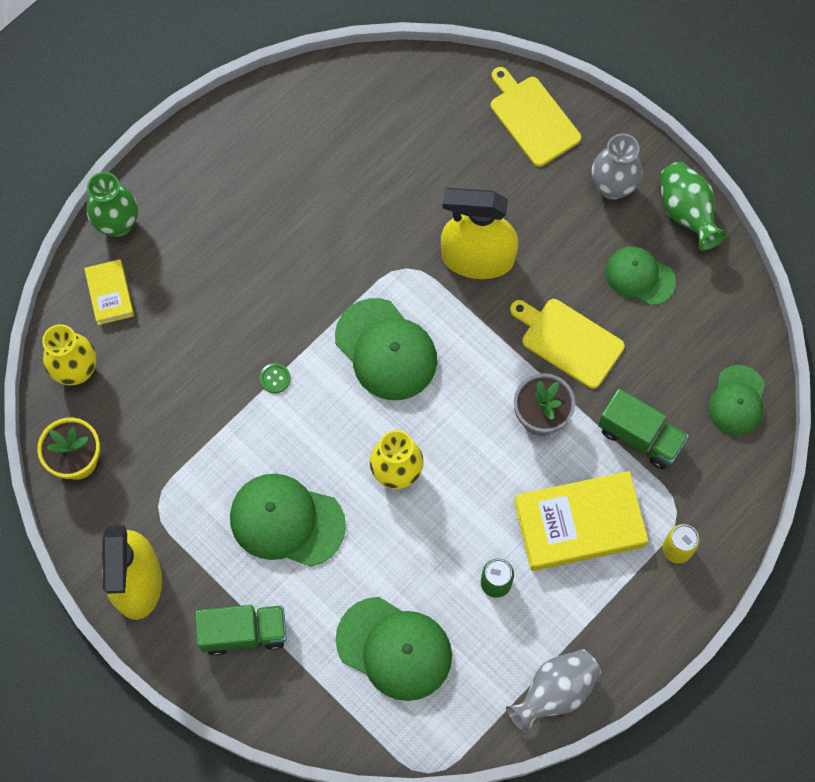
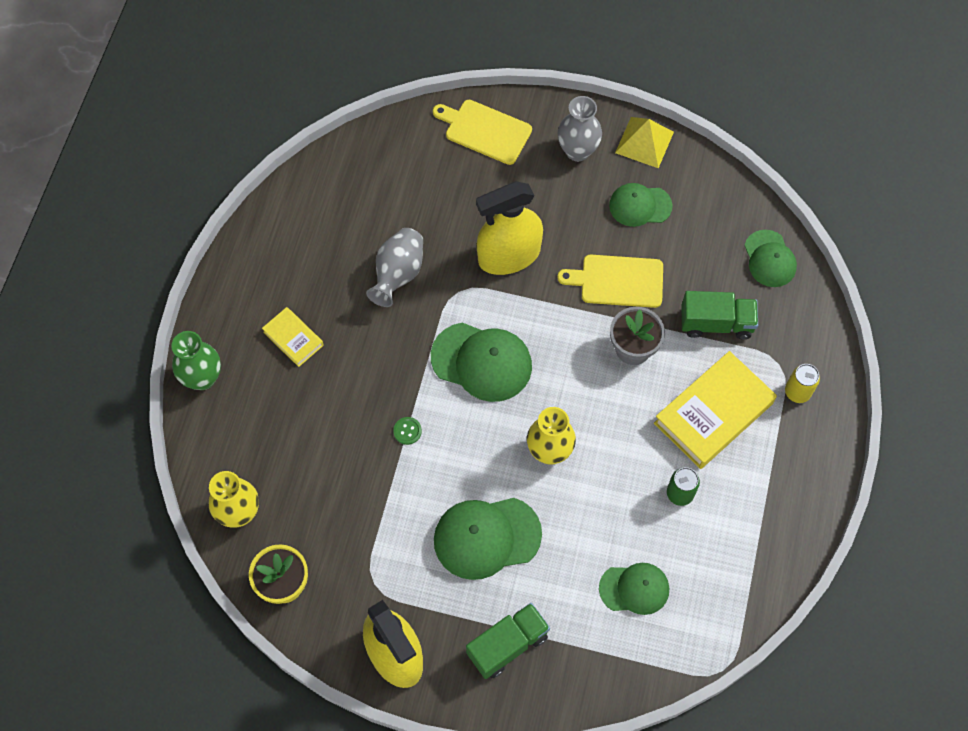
camera: 30 degrees left, 5 degrees down
(110, 294) = (230, 436): yellow book -> yellow book (293, 338)
(394, 648) = (634, 589): green cap -> green cap, size x0.64
(554, 692) = (777, 551): grey vase -> grey vase (398, 274)
(686, 213) = (644, 142): green vase -> yellow pyramid

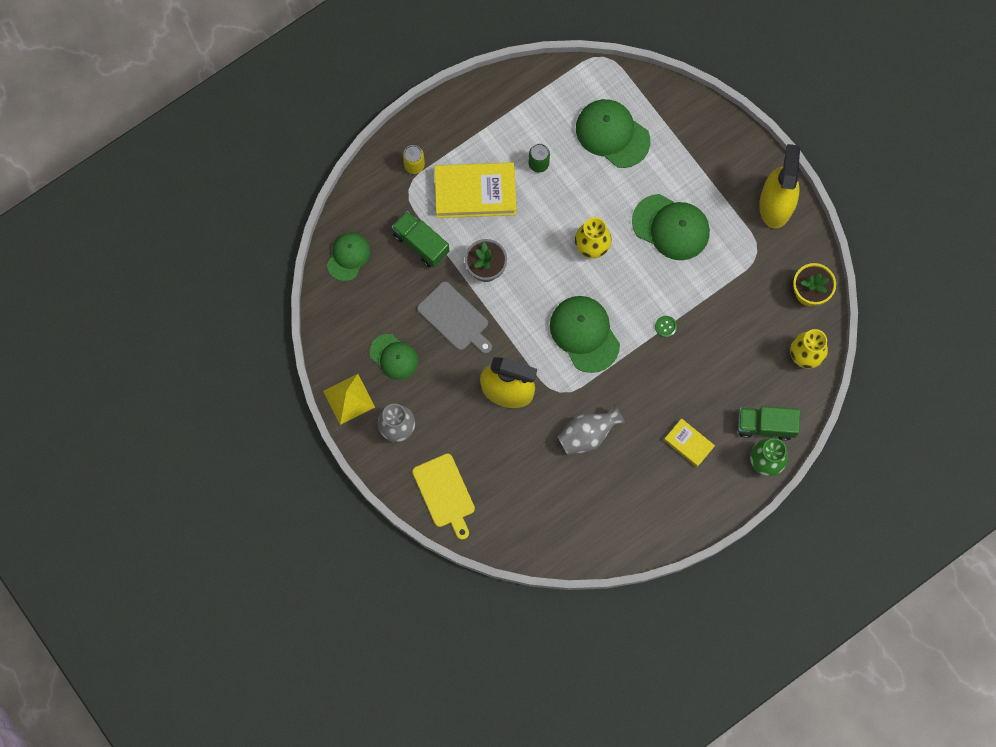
camera: 140 degrees left, 10 degrees up
(293, 338) = (688, 443): yellow book -> yellow book turned 45 degrees counterclockwise
(507, 645) = (709, 160): green truck -> green truck (765, 425)
(618, 281) = (455, 318): yellow cutting board -> grey cutting board
(634, 589) = (612, 134): green cap -> green cap, size x1.56

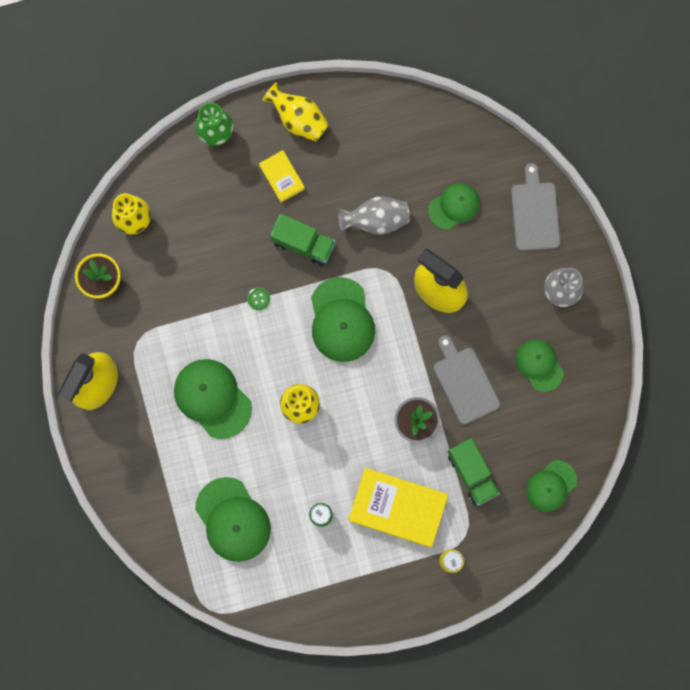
camera: 160 degrees left, 5 degrees up
(348, 399) = (598, 339): yellow pyramid -> none
(444, 493) = (535, 213): yellow cutting board -> grey cutting board
(521, 473) = (454, 206): none -> green cap
(695, 503) = (298, 119): none -> yellow vase
(765, 425) = (201, 168): green truck -> green truck (303, 243)

